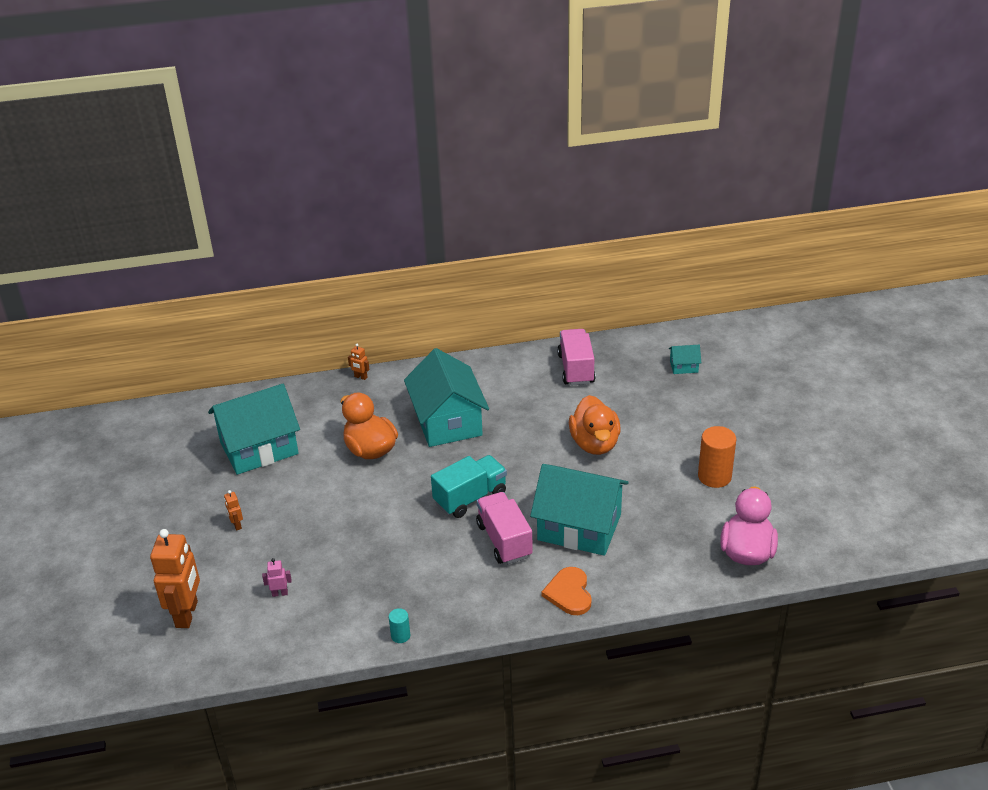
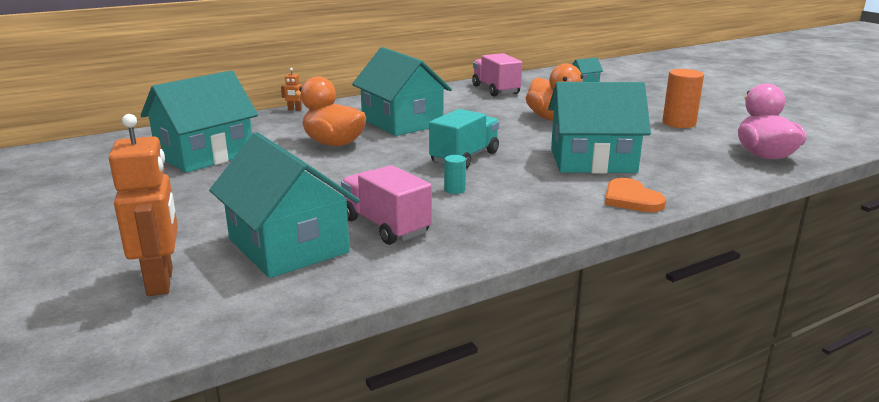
camera: 20 degrees left, 15 degrees down
(236, 525) = (202, 204): orange robot -> none
(280, 593) = (288, 246): pink robot -> turquoise house
(400, 636) = (472, 255): turquoise cylinder -> turquoise cylinder (454, 190)
(504, 540) = (526, 177): pink truck -> pink truck (385, 226)

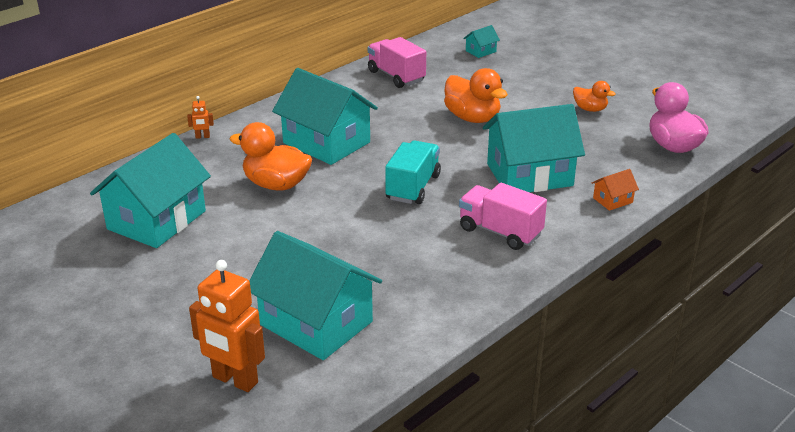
camera: 15 degrees left, 10 degrees up
(161, 282) = (234, 380): orange robot -> orange robot turned 150 degrees clockwise
(385, 226) = (386, 286): pink truck -> pink truck (500, 232)
(454, 190) = (424, 232): turquoise cylinder -> none
(631, 199) = (577, 220): orange heart -> none
(679, 123) = (590, 109): orange cylinder -> orange duck
(679, 188) = (612, 200): none -> orange house

